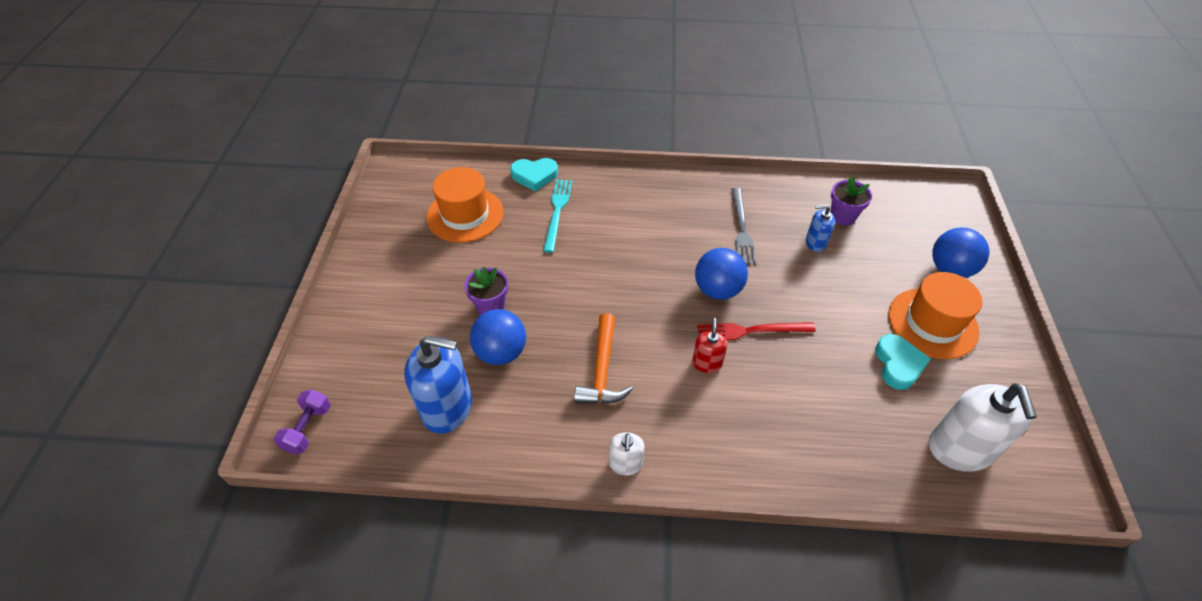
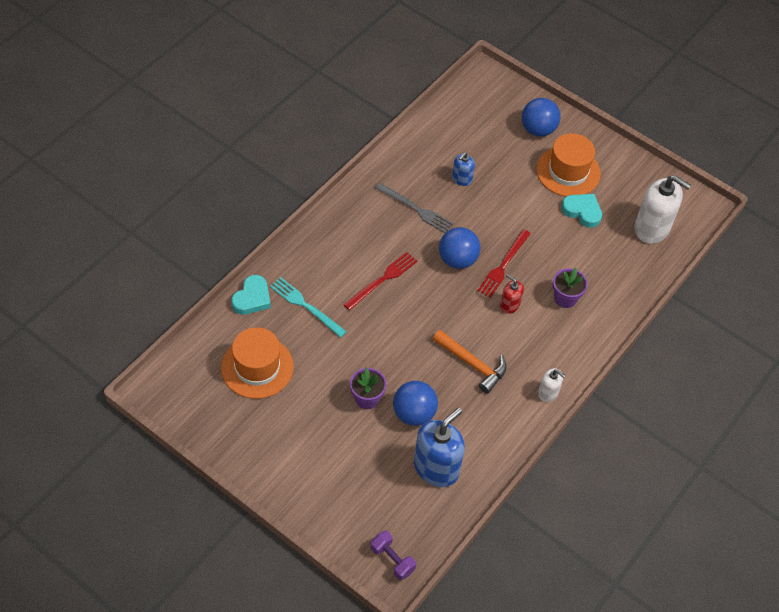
camera: 60 degrees left, 5 degrees up
(636, 247) = (382, 280): none -> red fork
(842, 216) = (451, 147): purple flower pot -> purple flower pot (565, 298)

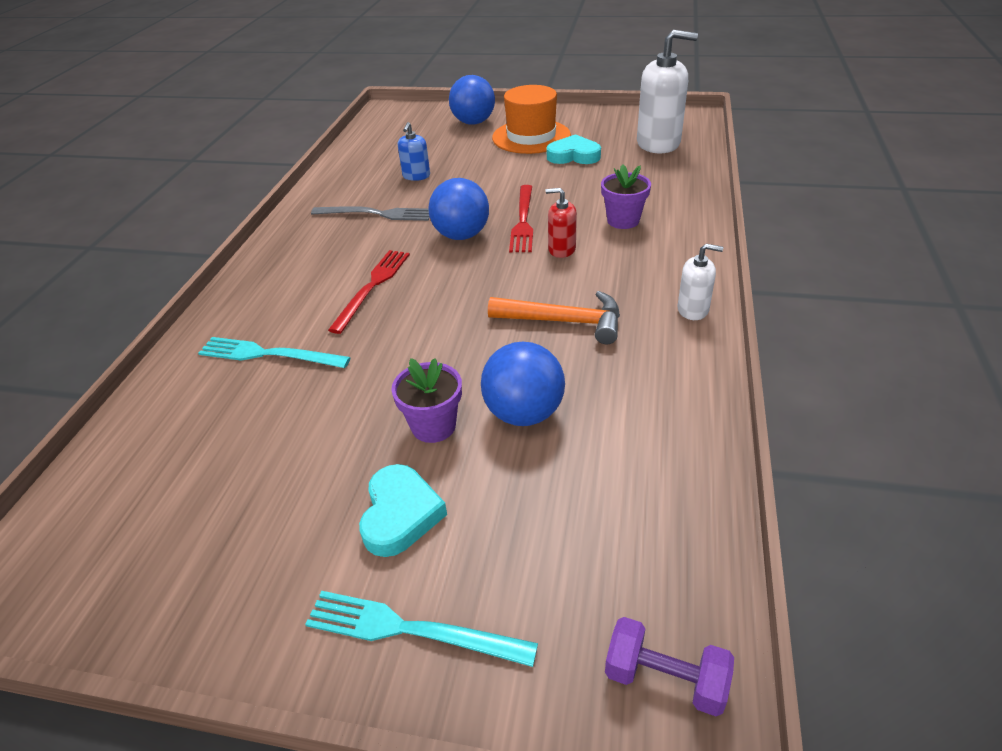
camera: 20 degrees left, 15 degrees down
(252, 298) = (173, 378): turquoise heart -> turquoise heart (400, 514)
(257, 367) = (214, 464): orange hat -> none
(309, 492) = (411, 630): none -> turquoise fork
(436, 468) = (618, 471): blue soap dispenser -> none

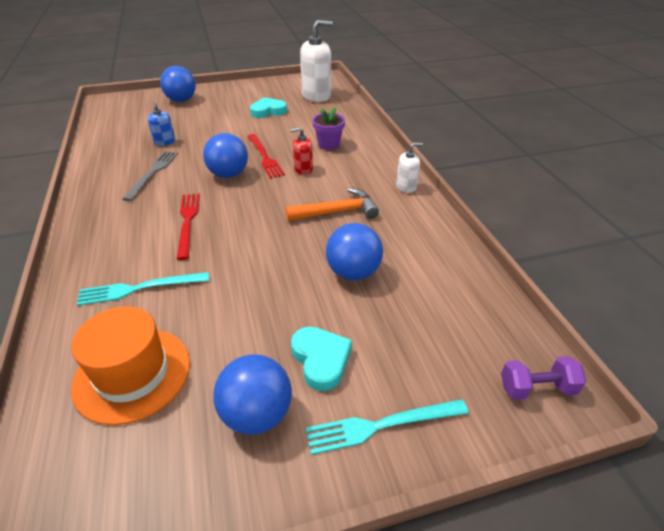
camera: 30 degrees left, 0 degrees up
(284, 550) = (257, 414): none -> blue ball
(376, 214) = (153, 173): grey fork -> grey fork turned 60 degrees counterclockwise
(433, 426) = (301, 298): purple flower pot -> none
(531, 137) = (230, 104): orange hat -> orange hat (132, 374)

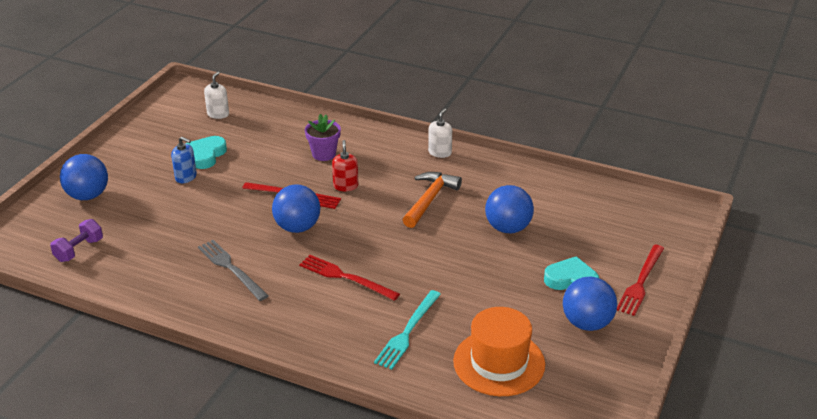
camera: 50 degrees left, 5 degrees down
(164, 142) = (175, 240): blue soap dispenser -> blue soap dispenser (186, 177)
(303, 169) = (345, 186): red soap dispenser -> red soap dispenser turned 150 degrees clockwise
(316, 96) = (218, 114): white soap dispenser -> white soap dispenser, size x0.51
(381, 425) = (641, 282): turquoise fork -> red fork
(537, 388) = (671, 217): purple dumbbell -> purple dumbbell (79, 250)

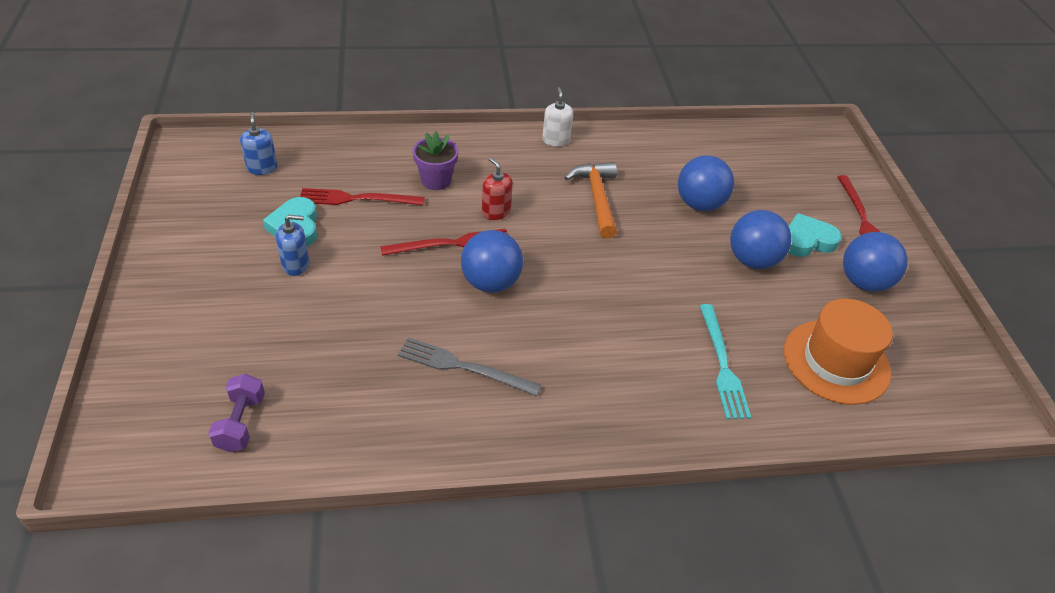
camera: 35 degrees left, 10 degrees up
(88, 195) = (183, 338): blue ball -> blue ball (752, 260)
(218, 114) = (262, 168): white soap dispenser -> blue soap dispenser
(345, 277) = (600, 325): red fork -> red fork (357, 199)

